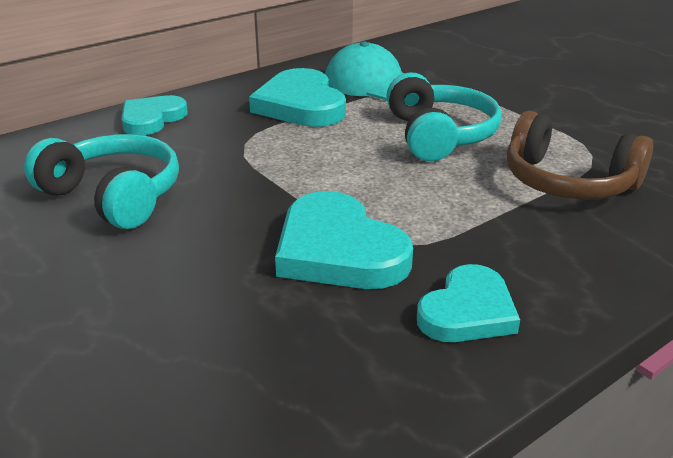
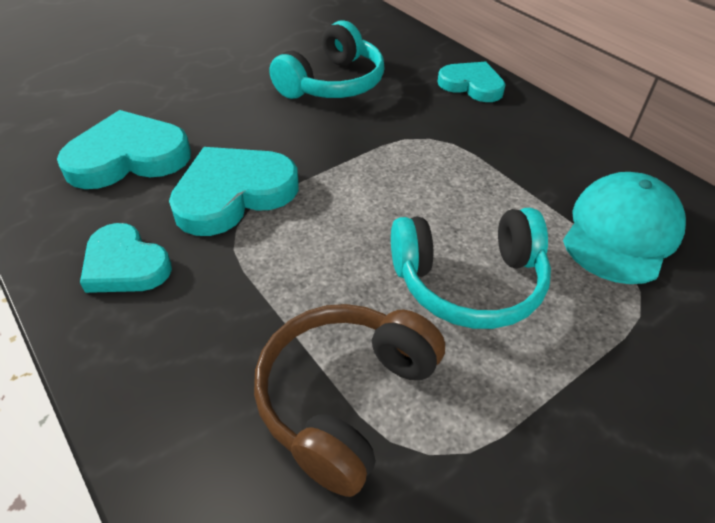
camera: 90 degrees right, 15 degrees up
(300, 105) = (529, 171): turquoise heart -> turquoise heart (128, 157)

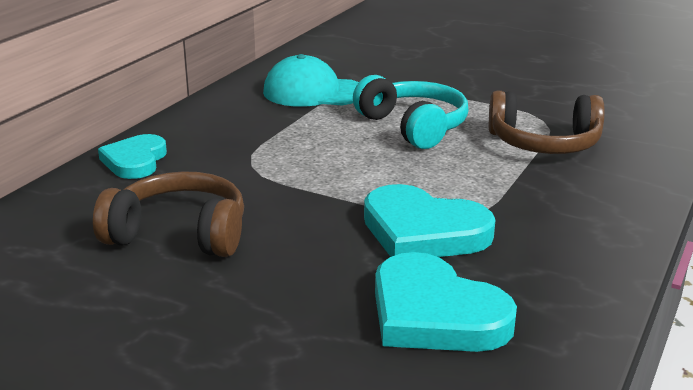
camera: 115 degrees left, 20 degrees down
(125, 264) = (558, 249): turquoise heart -> none
(332, 83) = (179, 234): turquoise headphones -> brown headphones

